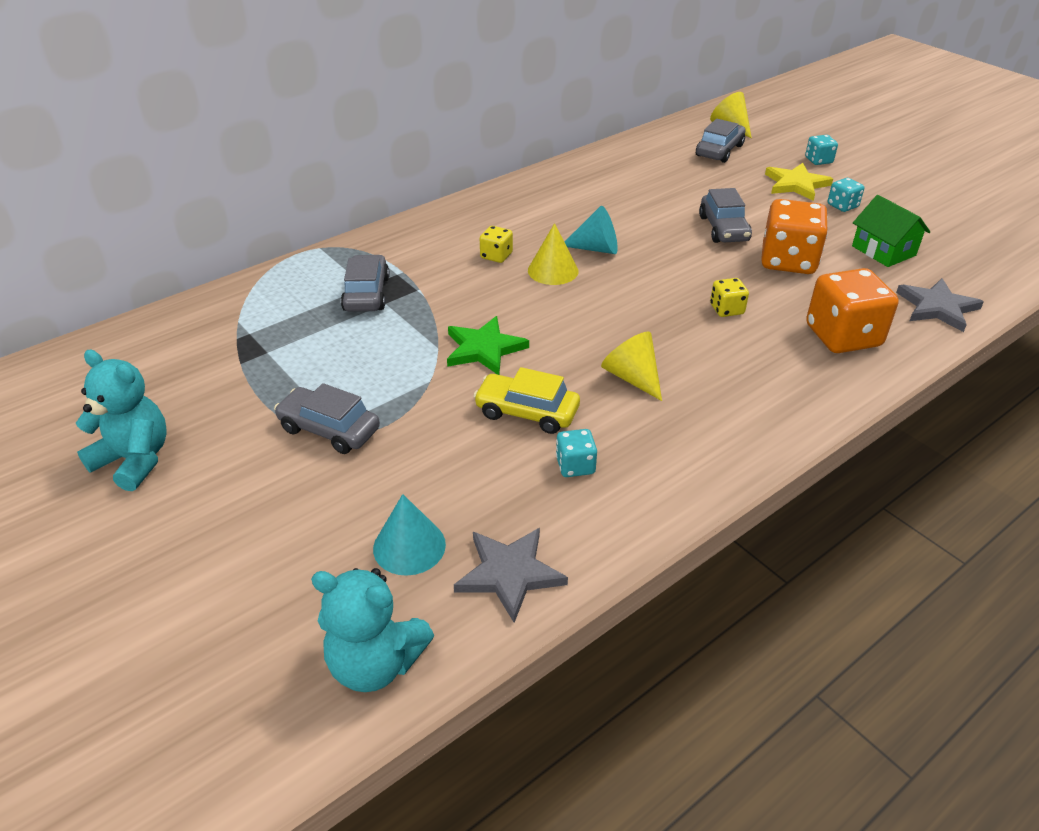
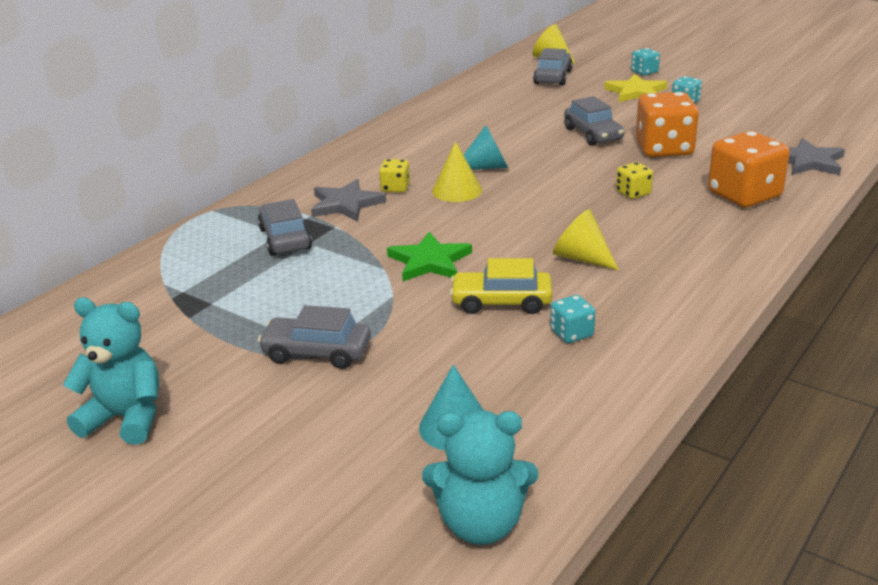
camera: 15 degrees left, 10 degrees down
(509, 574) = (563, 427): grey star -> grey star (345, 204)
(883, 251) = (739, 128): green house -> none

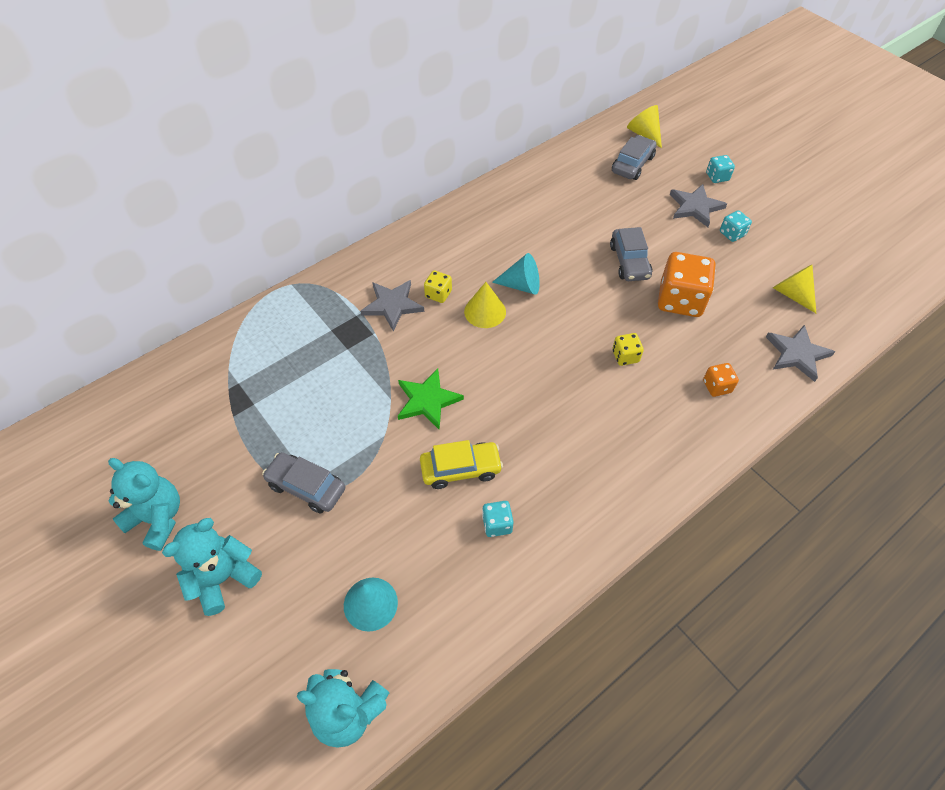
camera: 15 degrees right, 25 degrees up
(245, 448) = (223, 578): none -> turquoise teddy bear
(285, 239) = (331, 338): grey car -> none
(501, 302) = (461, 469): yellow car -> yellow car turned 150 degrees clockwise
(581, 258) = (545, 432): yellow cone -> yellow cone (792, 294)
(636, 92) = (695, 207): yellow star -> grey star
(744, 195) = (717, 386): orange dice -> orange dice, size x0.49

